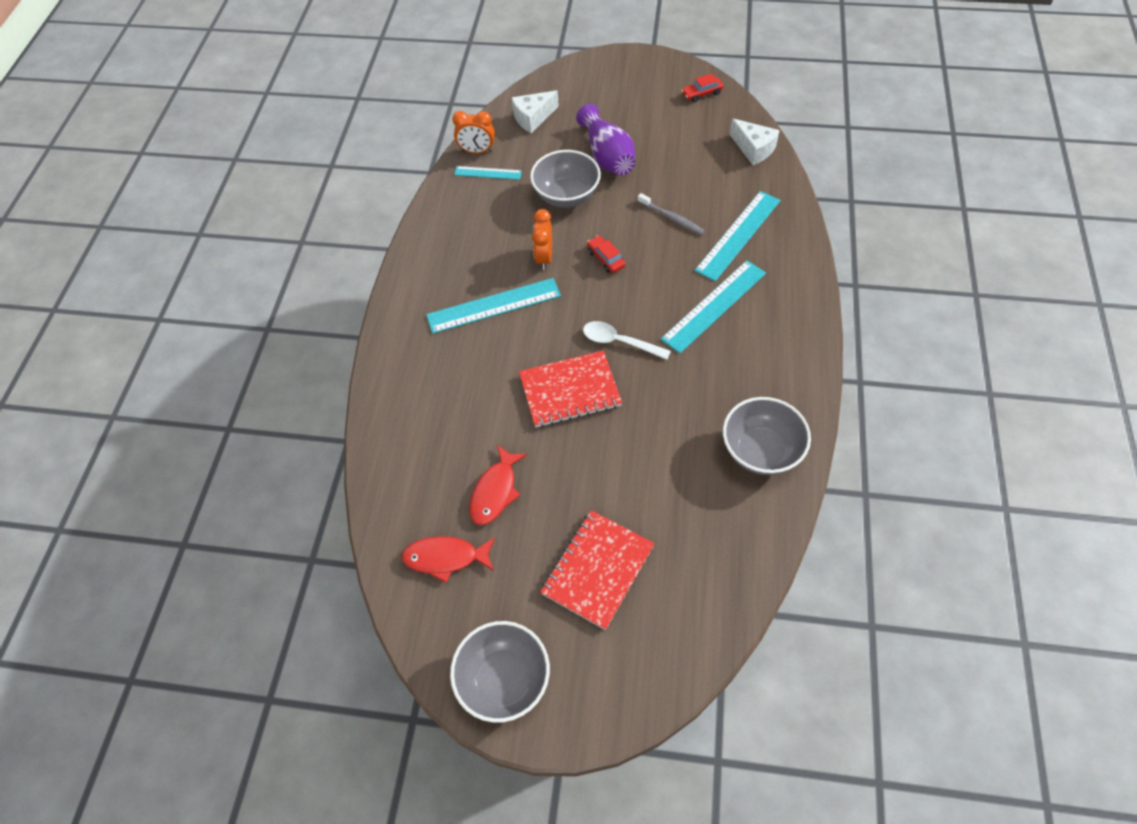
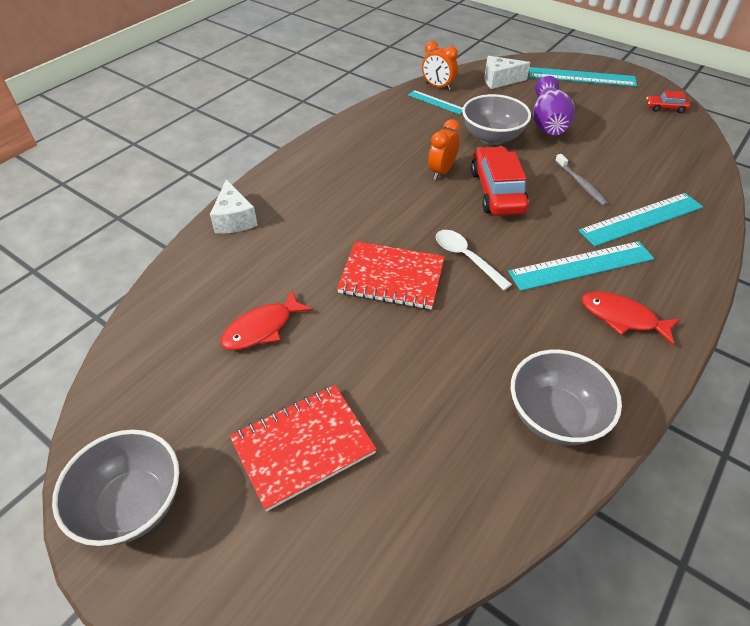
camera: 25 degrees right, 10 degrees down
(445, 558) = (175, 362): red fish -> red fish (622, 318)
(494, 306) = (372, 189): turquoise ruler -> turquoise ruler (582, 77)
(606, 258) = (497, 191): red car -> red car, size x2.05
(753, 149) = (695, 161): white cheese -> white cheese (234, 219)

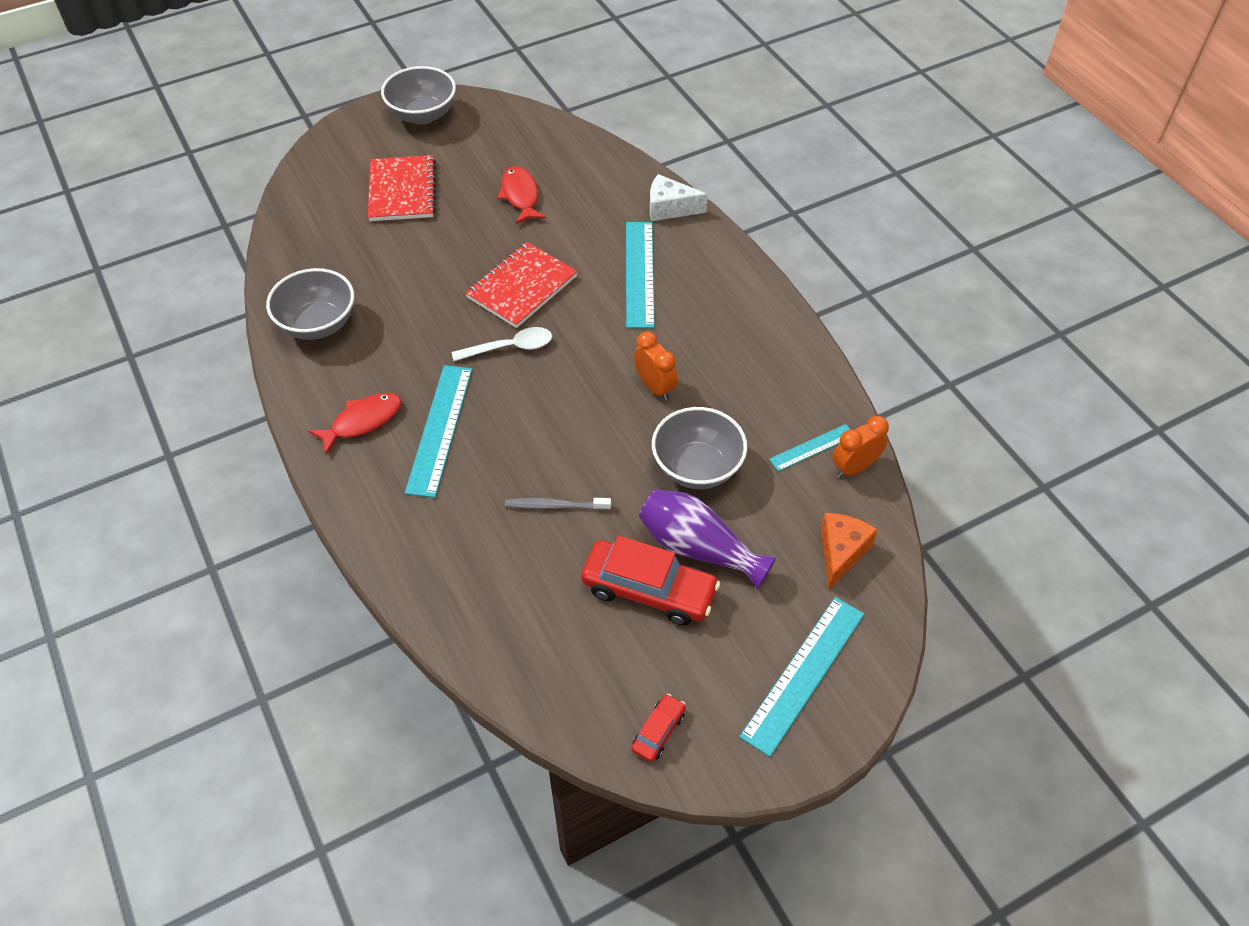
camera: 115 degrees right, 5 degrees up
(497, 191) = (590, 419): red car -> red car (649, 590)
(499, 80) = (841, 552): white cheese -> orange cheese
(641, 219) = (464, 525): turquoise ruler -> turquoise ruler (640, 273)

